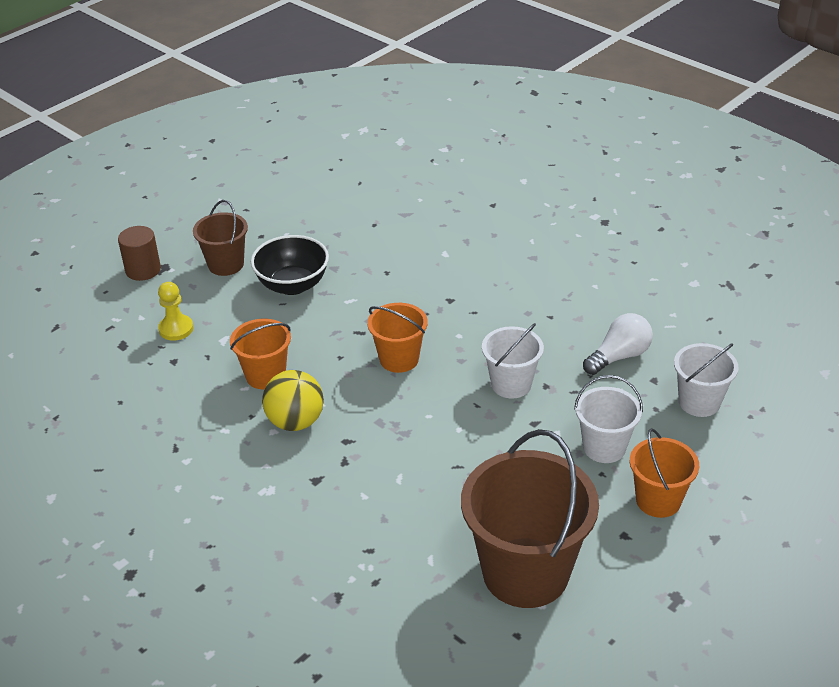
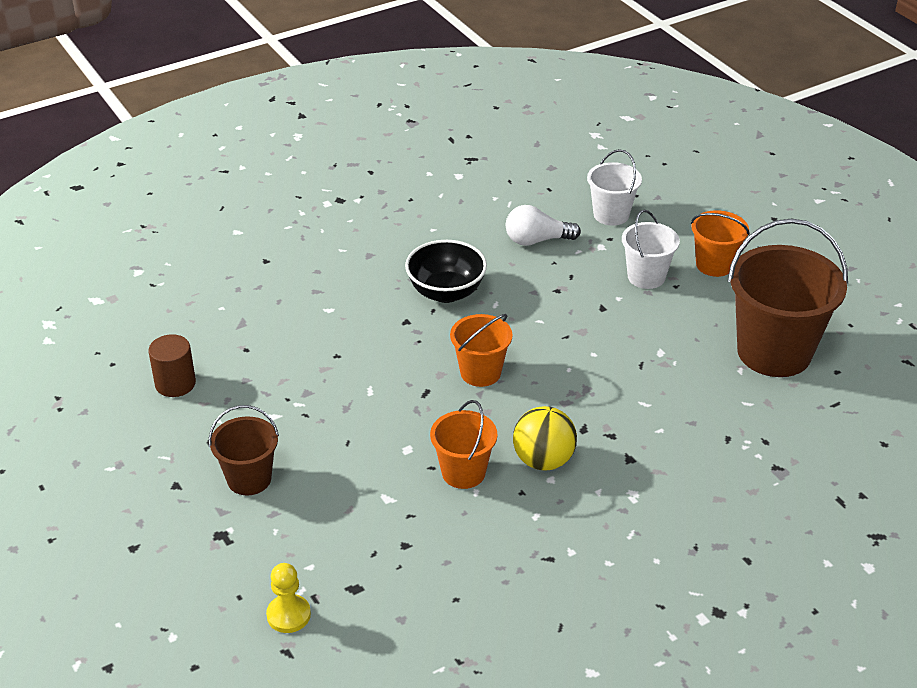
camera: 75 degrees left, 0 degrees up
(143, 270) = (216, 556): brown cylinder -> brown cylinder (175, 383)
(176, 329) = (348, 536): yellow pawn -> yellow pawn (288, 615)
(292, 285) = (320, 429): black bowl -> black bowl (446, 292)
(511, 384) = (547, 310): white bucket -> none
(619, 356) = (537, 240): white light bulb -> white light bulb turned 75 degrees counterclockwise

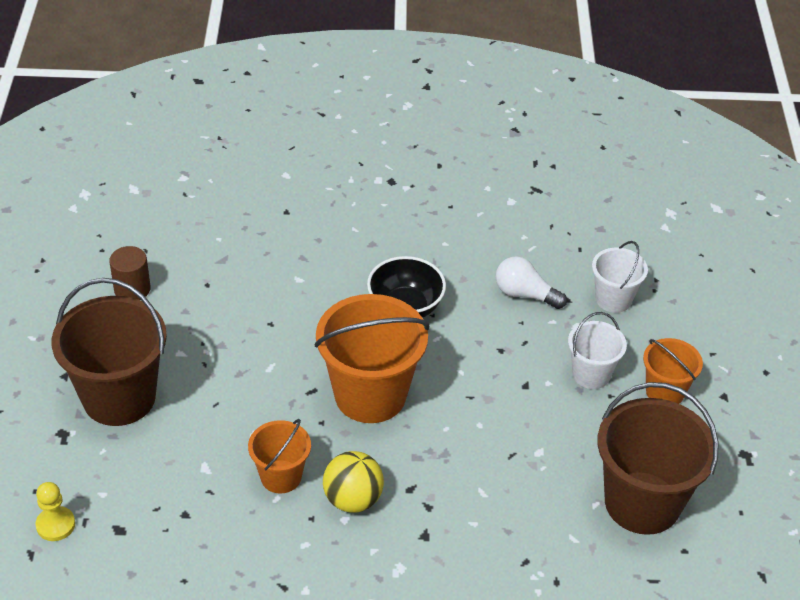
camera: 30 degrees right, 5 degrees up
(249, 479) = (119, 397): brown bucket -> brown bucket, size x1.84
(480, 372) = (370, 395): orange bucket -> orange bucket, size x1.84

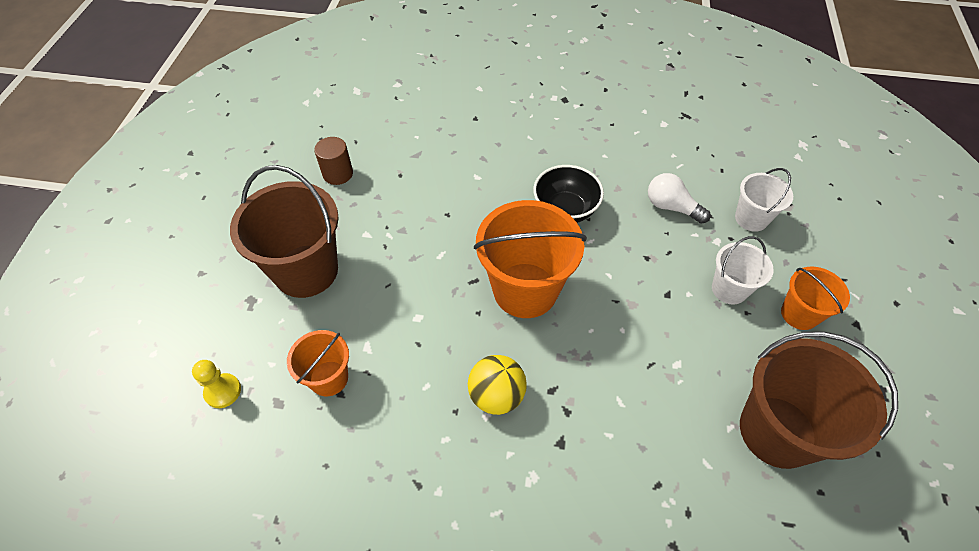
camera: 10 degrees right, 10 degrees up
(281, 476) = (433, 364): orange bucket -> orange bucket (329, 378)

